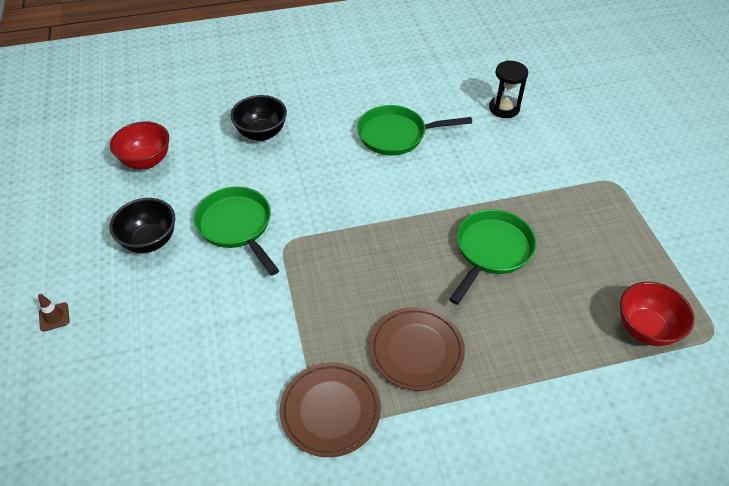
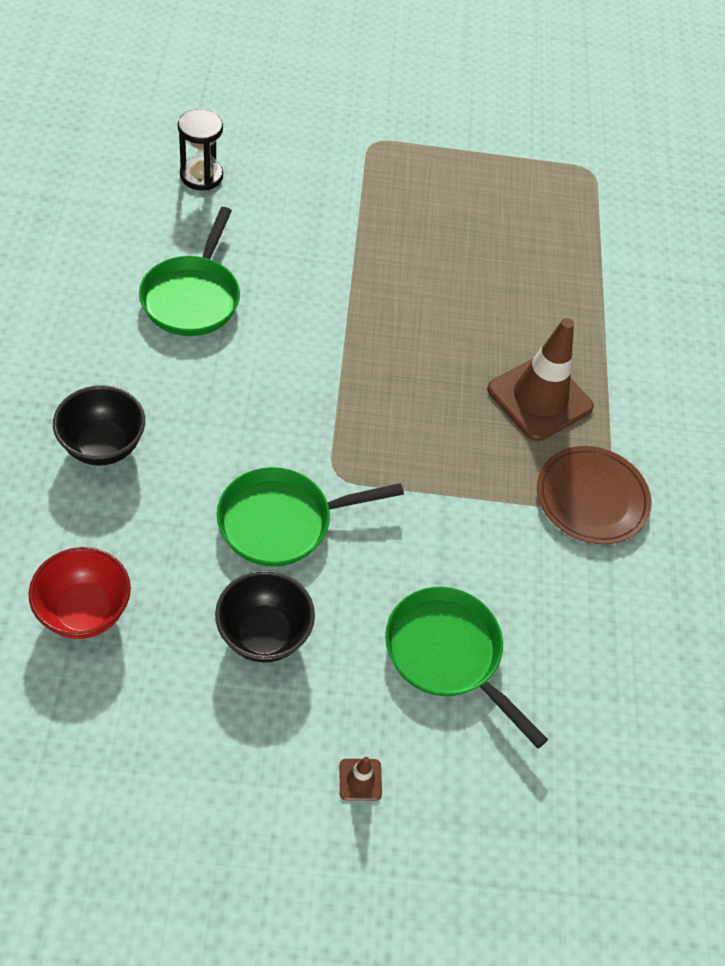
camera: 80 degrees left, 5 degrees up
(416, 350) = (539, 398): brown plate -> brown traffic cone
(491, 251) = (430, 284): green pan -> green pan (448, 654)
(645, 329) = (570, 213): red bowl -> none

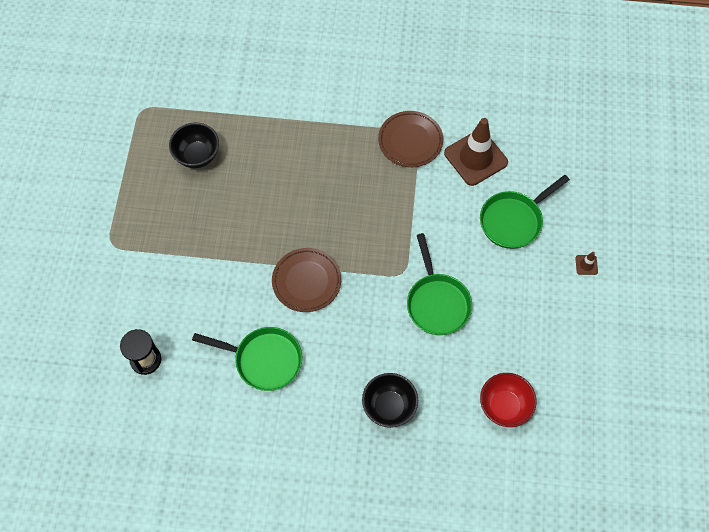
camera: 80 degrees left, 10 degrees up
(264, 634) = (510, 311): black bowl -> black bowl (197, 156)
(320, 349) = (306, 281): none -> brown plate
(539, 398) = (340, 160): brown traffic cone -> brown traffic cone (475, 158)

